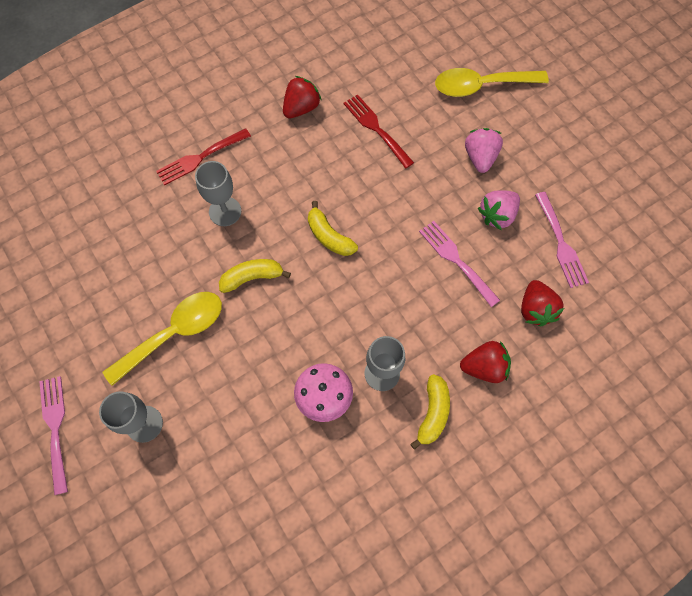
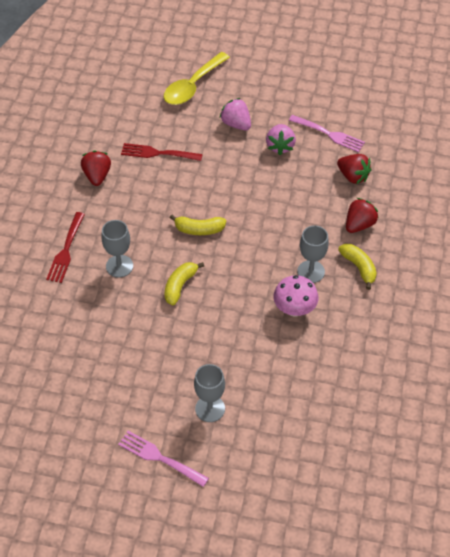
camera: 45 degrees left, 15 degrees down
(174, 333) = (169, 351): yellow spoon -> none
(456, 260) = (284, 185): pink fork -> none

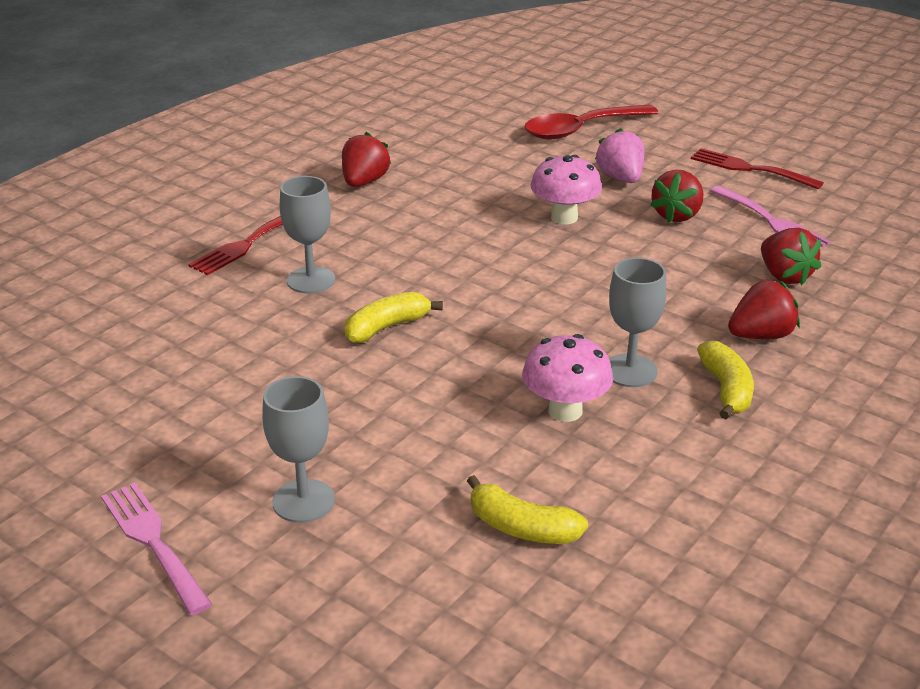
camera: 25 degrees right, 20 degrees down
(158, 153) = (474, 180): red fork -> red fork (750, 169)
(192, 86) = (581, 129): yellow spoon -> red spoon
(199, 229) = (472, 272): yellow banana -> yellow banana (522, 528)
(223, 168) = (564, 217): none -> pink mushroom
(280, 146) = (677, 215): pink strawberry -> red strawberry

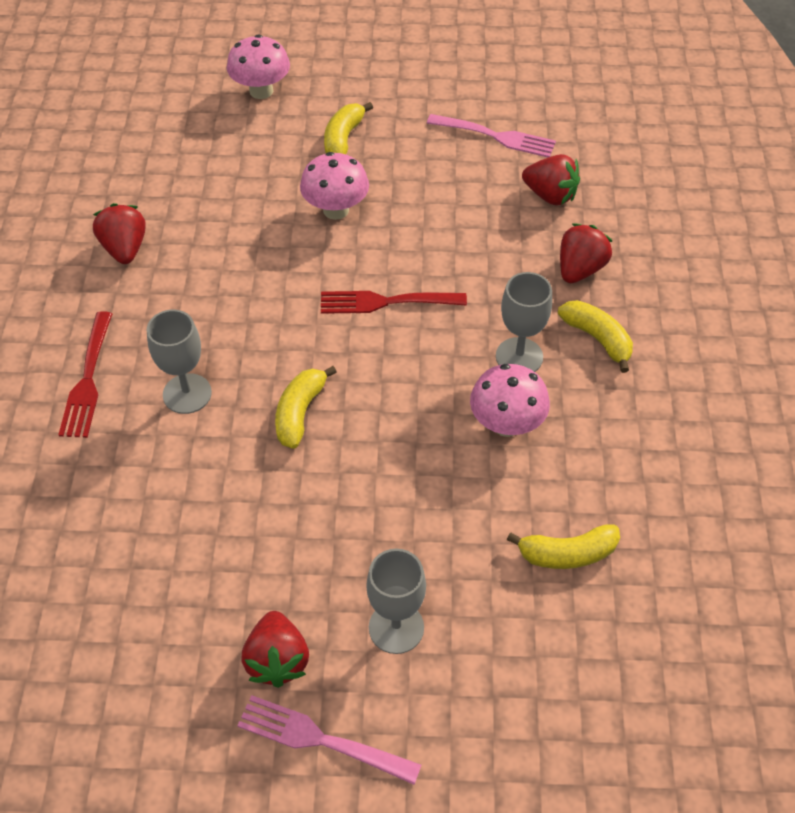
camera: 35 degrees left, 20 degrees up
(581, 129) = (261, 91): red spoon -> pink mushroom
(620, 178) = (343, 139): pink strawberry -> yellow banana
(677, 215) = (422, 164): red strawberry -> red strawberry (277, 660)
(750, 169) = (435, 80): red fork -> red fork (386, 302)

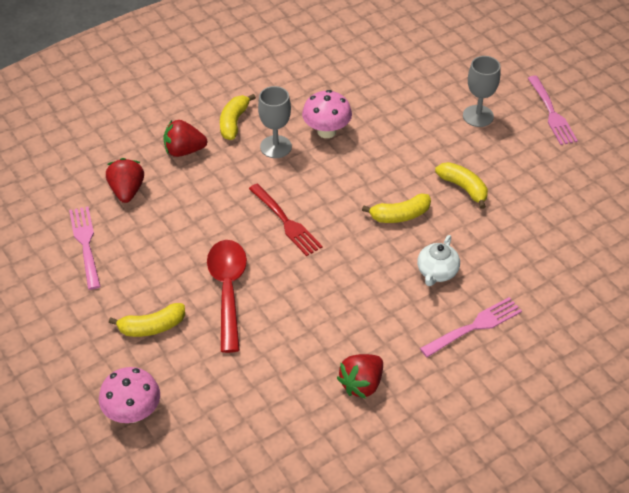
camera: 125 degrees left, 5 degrees down
(87, 380) = (474, 326): red fork -> pink fork
(187, 394) = (437, 272): grey goblet -> white teapot
(277, 660) = (536, 146): red strawberry -> none
(336, 210) = (228, 290): pink mushroom -> red spoon
(567, 554) = (381, 79): yellow banana -> yellow banana (463, 188)

